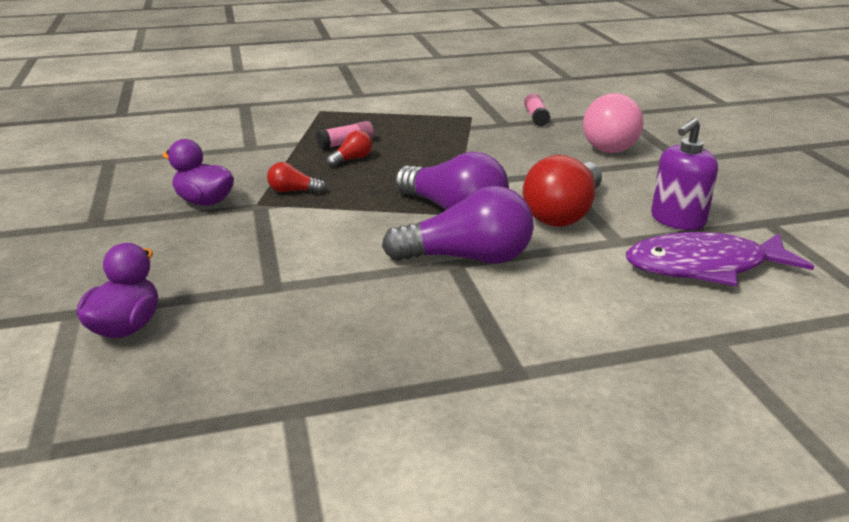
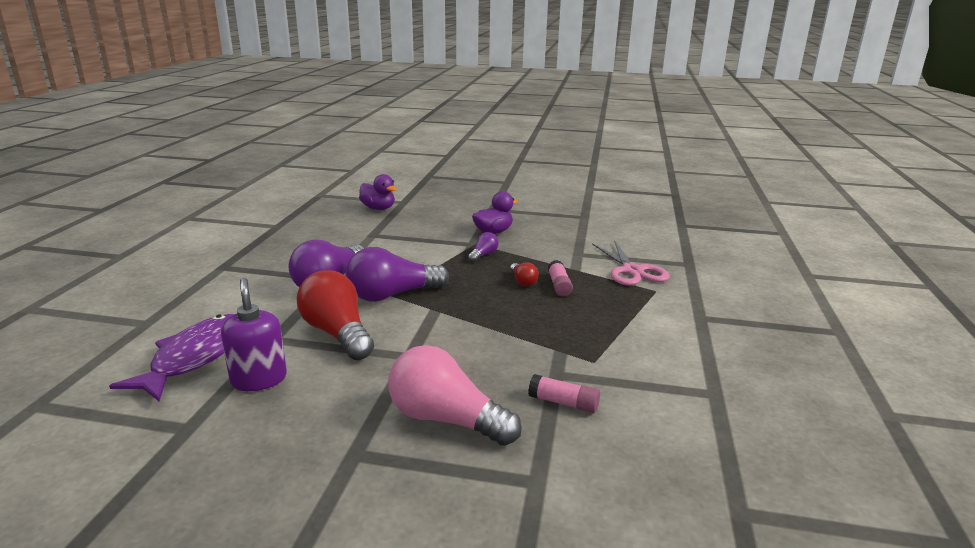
camera: 115 degrees right, 5 degrees down
(281, 121) = (632, 271): none -> pink scissors
(293, 191) = (483, 255): red light bulb -> purple light bulb

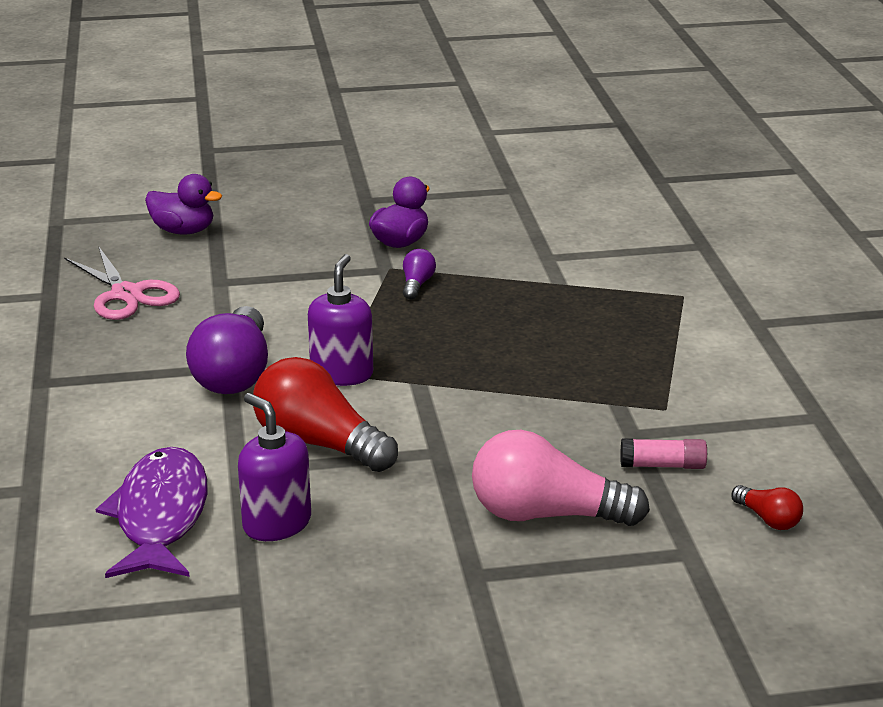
camera: 20 degrees left, 5 degrees up
(392, 295) = (342, 374): purple light bulb -> purple soap dispenser
(523, 281) = (503, 316): red light bulb -> red light bulb (768, 519)
(559, 285) = (555, 313): pink glue stick -> none
(632, 271) = (636, 271): pink scissors -> pink scissors (126, 294)

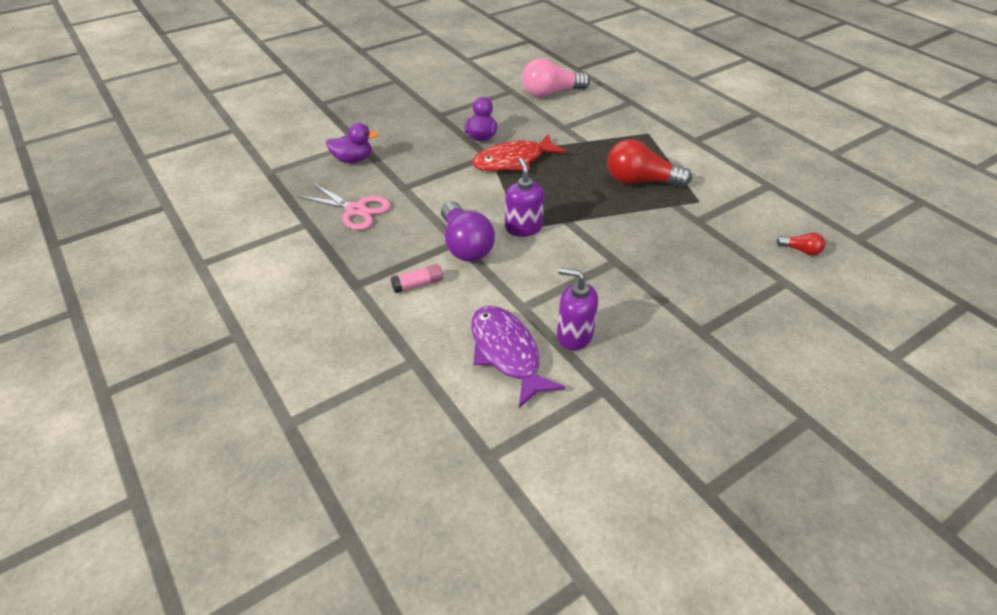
camera: 25 degrees left, 15 degrees up
(319, 444) = (551, 276): red light bulb -> red light bulb (640, 181)
(417, 285) = (513, 161): purple light bulb -> red fish
(546, 515) = (702, 282): pink light bulb -> pink light bulb (551, 93)
(662, 465) = (728, 235): pink glue stick -> pink glue stick (418, 284)

